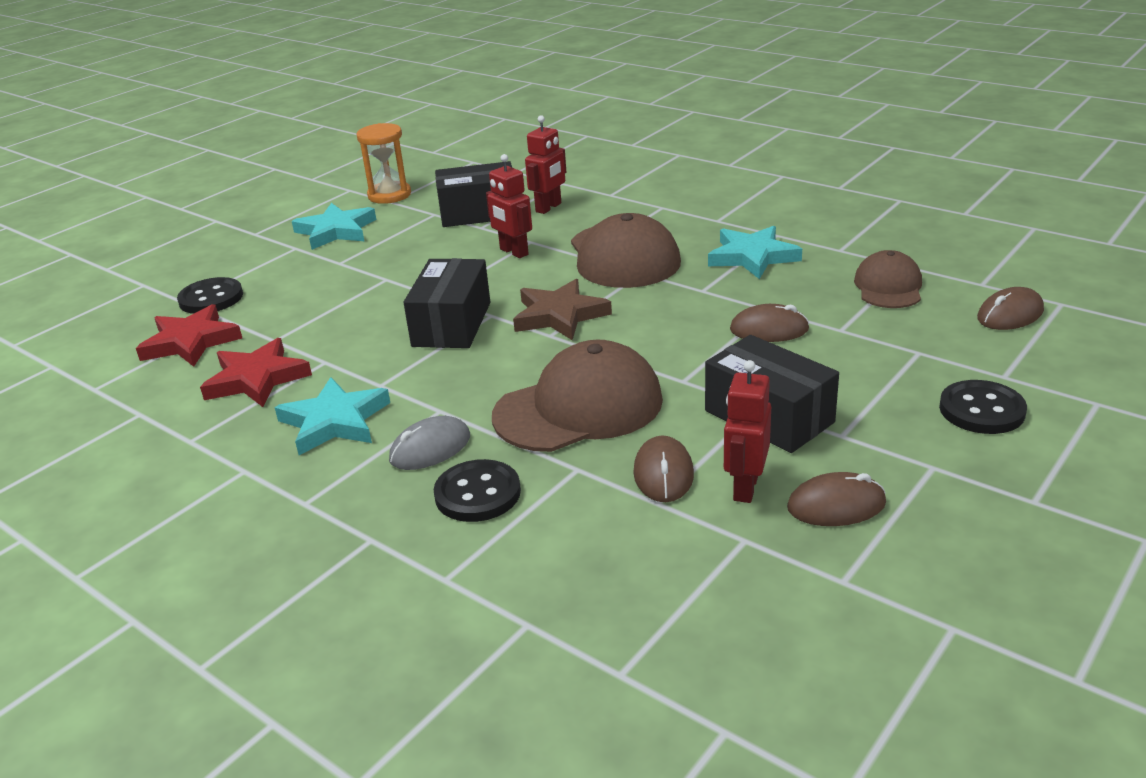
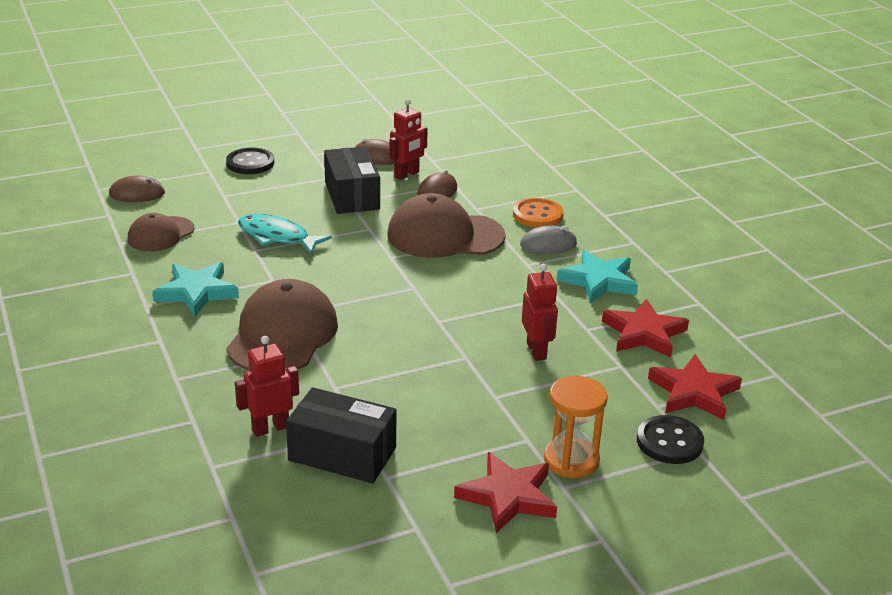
camera: 155 degrees left, 0 degrees up
(336, 231) = (508, 496): turquoise star -> red star
(389, 195) = (410, 543): orange hourglass -> orange hourglass (571, 460)
(451, 324) = (474, 324): black box -> none
(477, 493) = (537, 215): black button -> orange button
(513, 252) = (362, 380): red robot -> red robot (537, 351)
(559, 315) = (391, 300): brown star -> none
(769, 330) = (277, 237): brown mouse -> turquoise fish

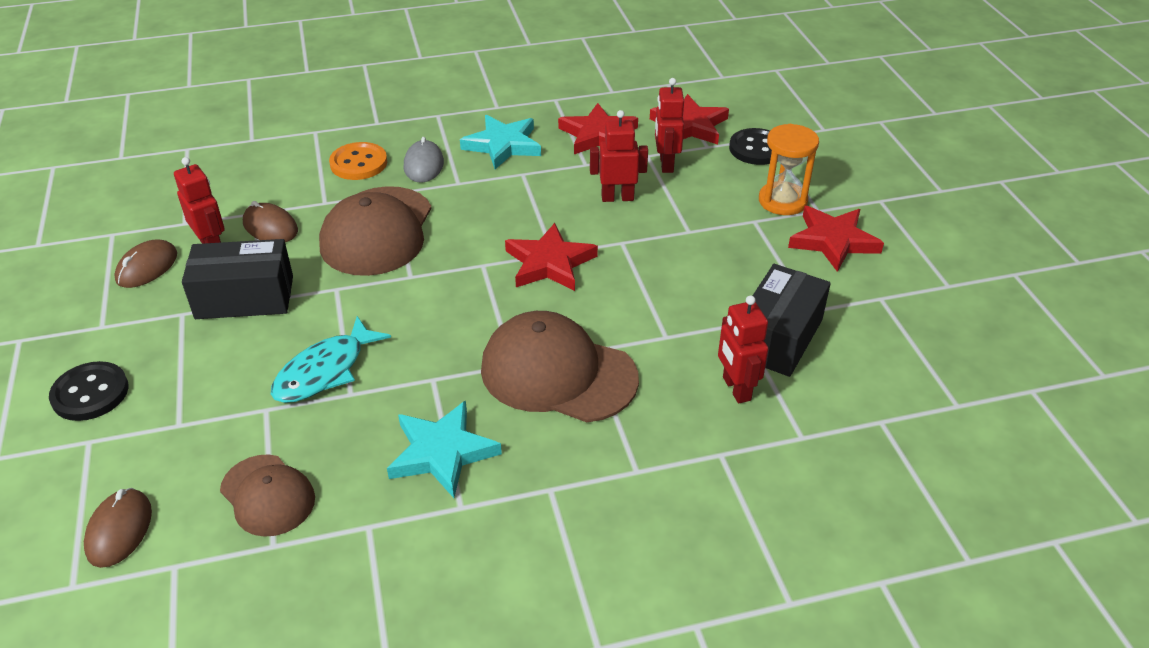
camera: 80 degrees left, 10 degrees up
(424, 320) = (549, 263): none -> red star
(609, 378) = (666, 164): none -> red robot

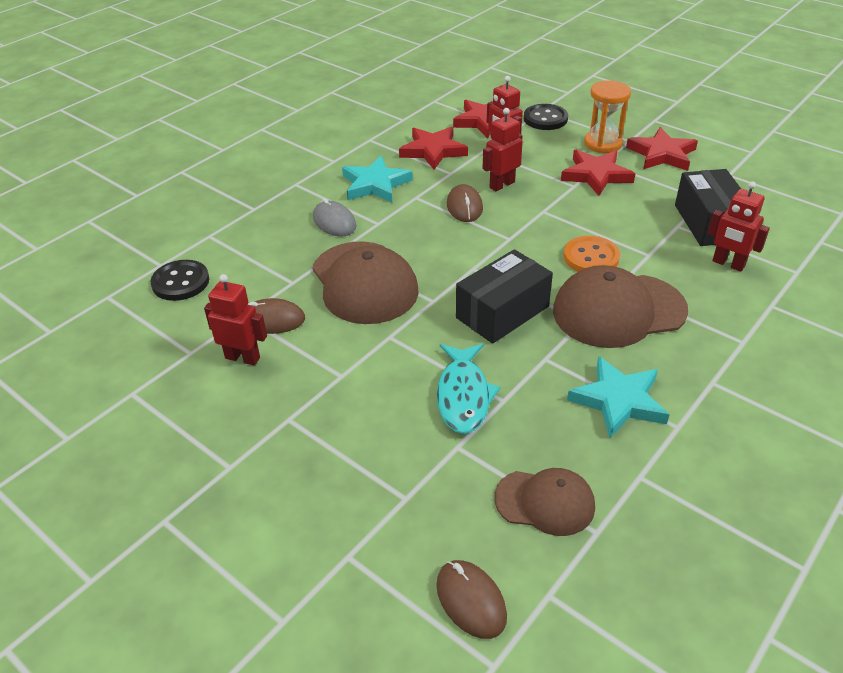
camera: 35 degrees left, 0 degrees up
(90, 393) = (296, 521): black button -> black button (180, 282)
(147, 267) = (205, 401): brown mouse -> brown mouse (464, 206)
(245, 297) = (325, 379): black box -> black box (502, 312)
(358, 163) = (280, 243): orange button -> orange button (591, 257)
(549, 263) = (516, 245): red star -> red star (596, 175)

